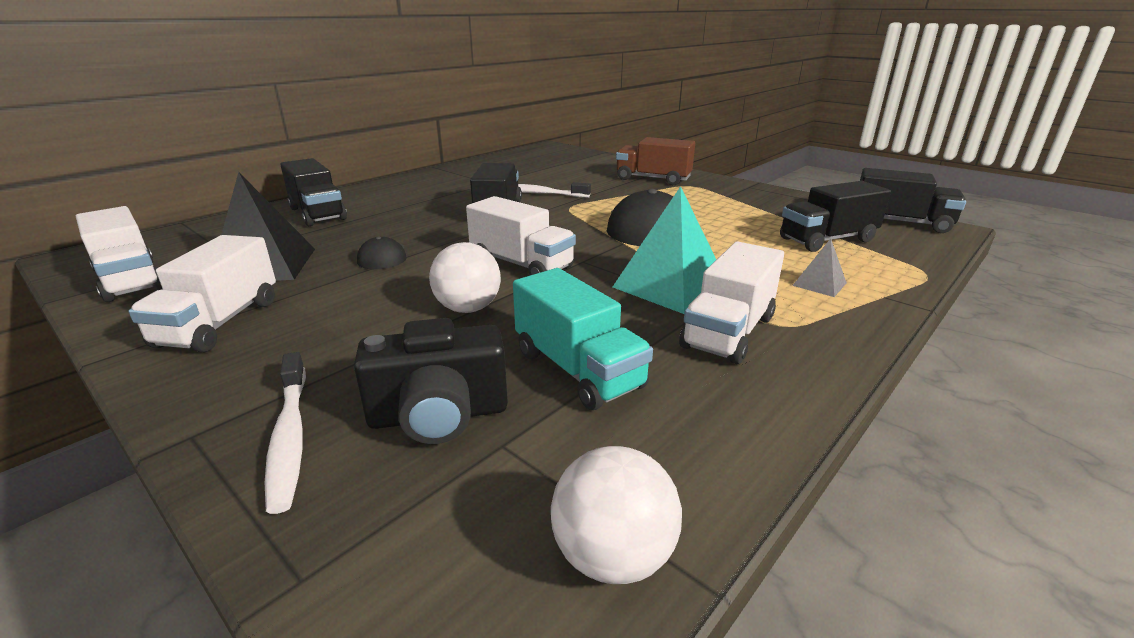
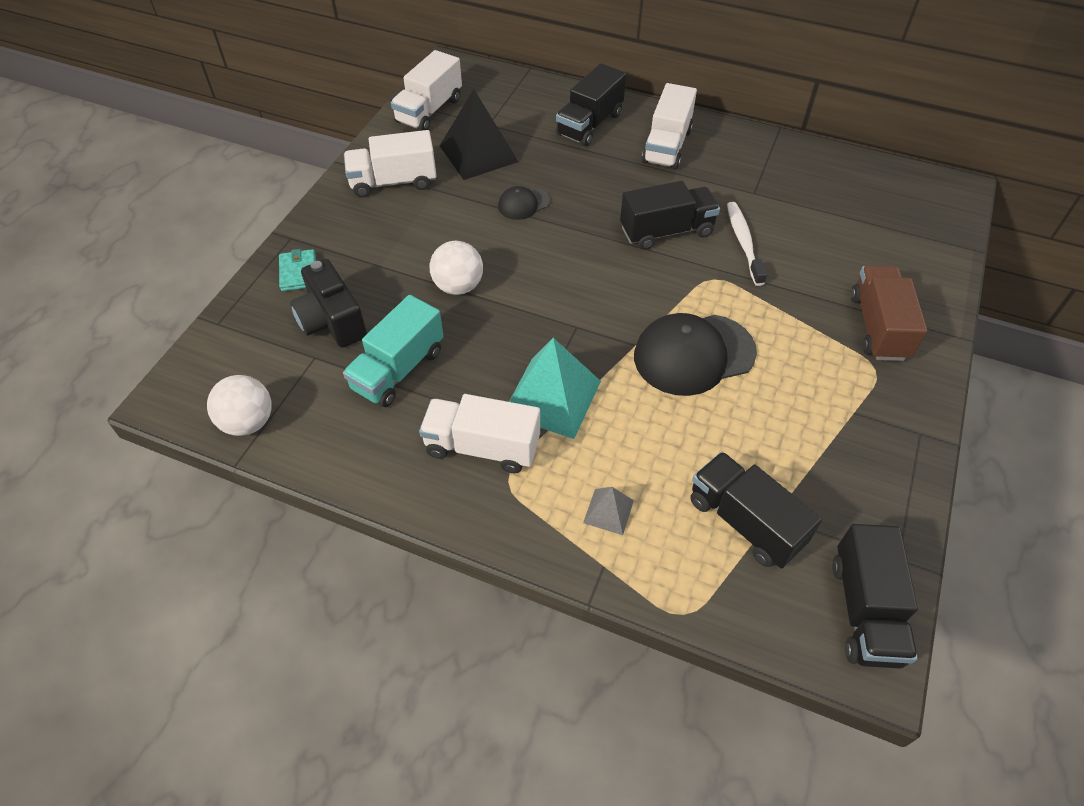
camera: 70 degrees right, 25 degrees up
(289, 437) = (298, 272): white toothbrush -> turquoise wallet
(521, 264) = (549, 289): white truck -> white truck (667, 146)

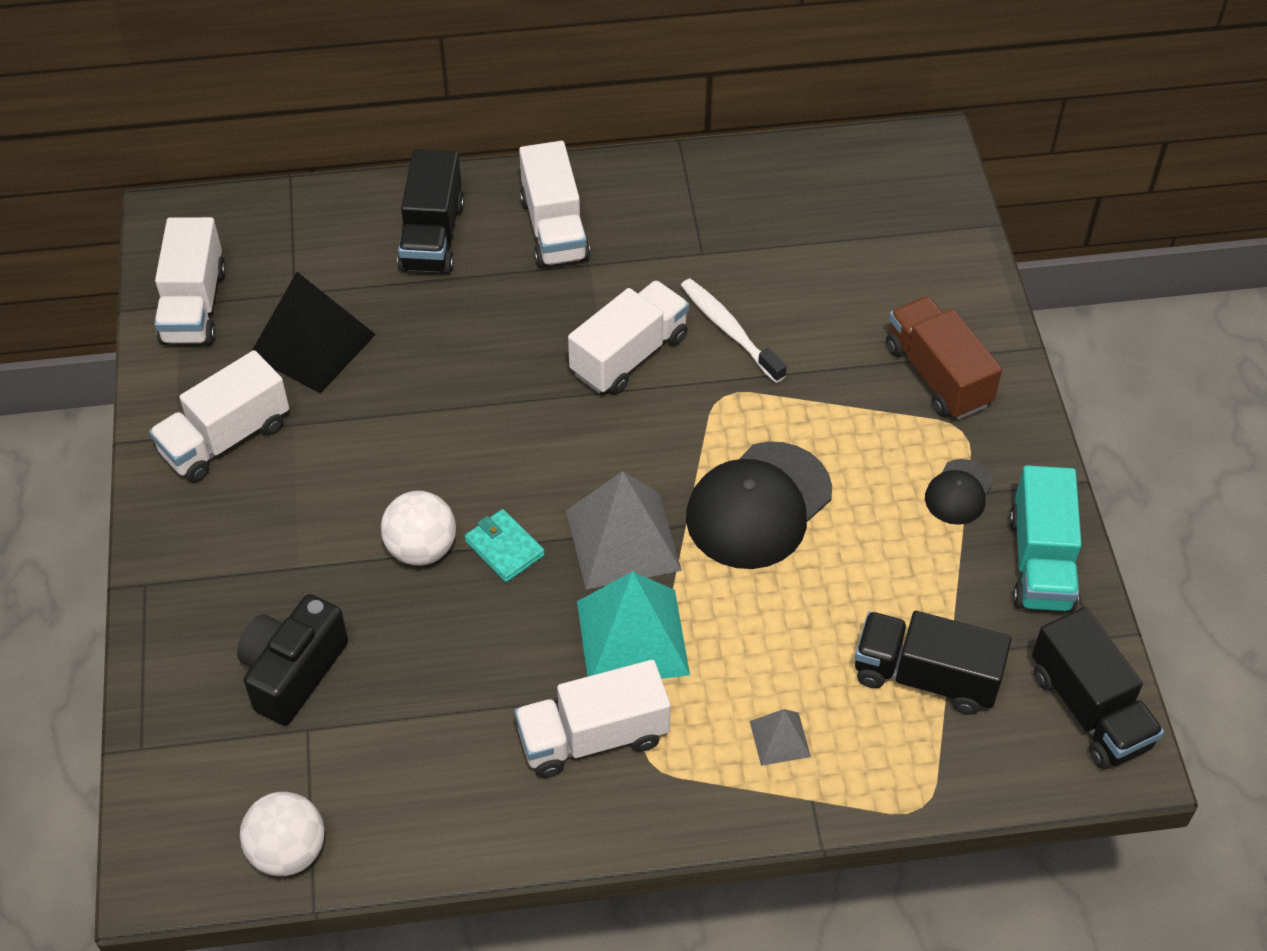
camera: 30 degrees left, 0 degrees up
(298, 272) = (196, 627): turquoise wallet -> turquoise wallet (504, 548)
(332, 321) = (293, 672): black camera -> black camera turned 90 degrees clockwise
(398, 369) = (425, 693): turquoise truck -> turquoise truck (1040, 561)
(523, 203) = (424, 394): black cap -> black cap (959, 492)
(587, 335) = (622, 540): none -> grey pyramid
(666, 231) = (629, 355): black truck -> white truck

